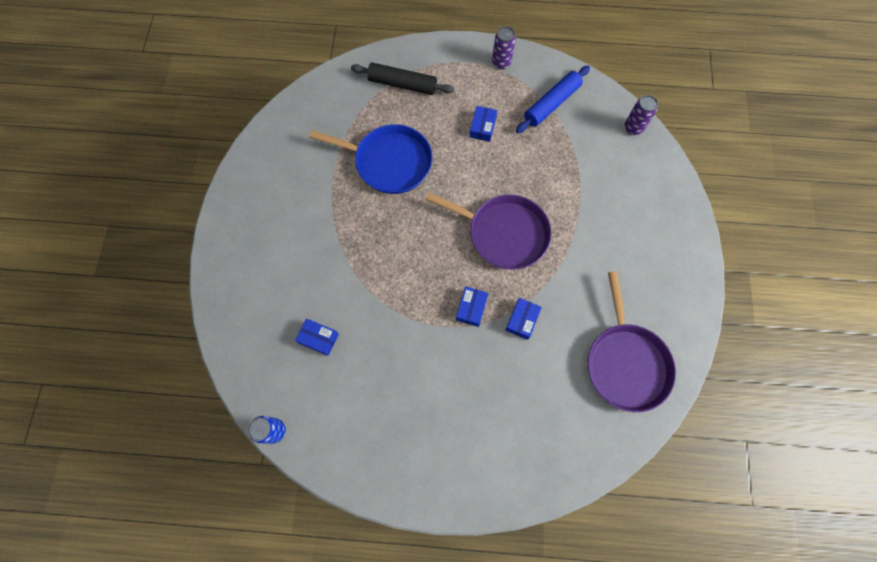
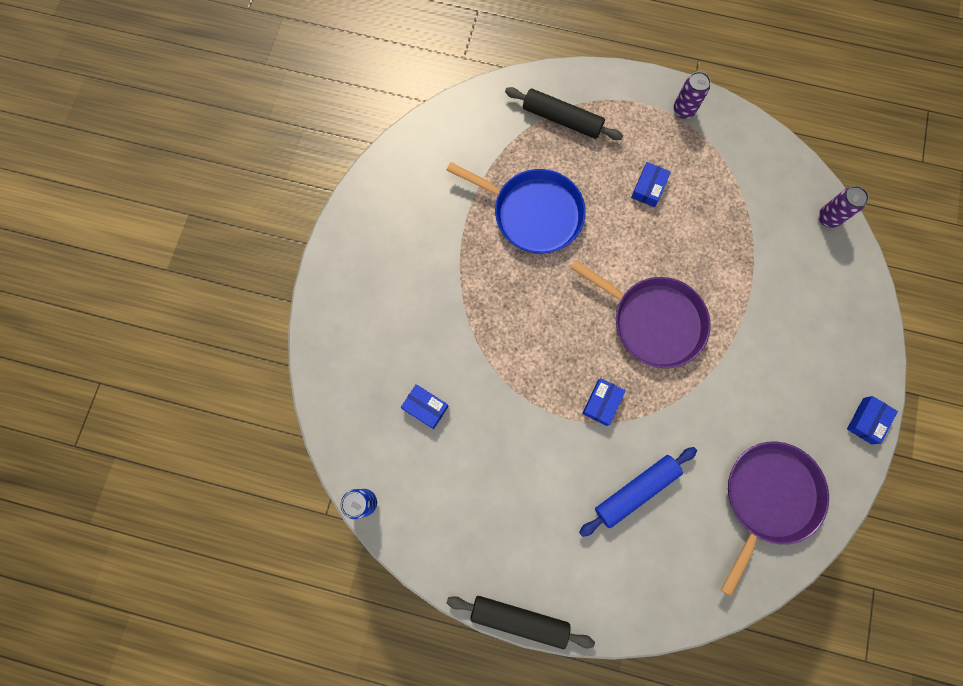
camera: 10 degrees right, 5 degrees up
(427, 509) = (519, 619): none -> black rolling pin
(522, 320) = (658, 427): blue box -> blue box (867, 421)
(551, 104) = (735, 172): blue rolling pin -> blue rolling pin (635, 491)
(626, 363) = (768, 497): purple pan -> purple pan turned 150 degrees counterclockwise

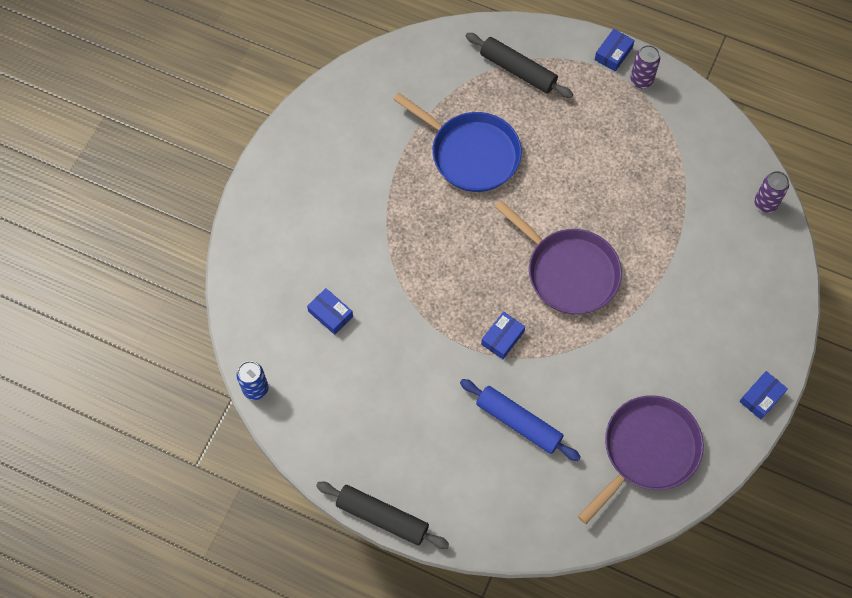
camera: 10 degrees right, 10 degrees down
(635, 491) = (518, 422): blue rolling pin -> blue rolling pin turned 60 degrees clockwise
(648, 188) = (590, 148): blue box -> blue box (613, 54)

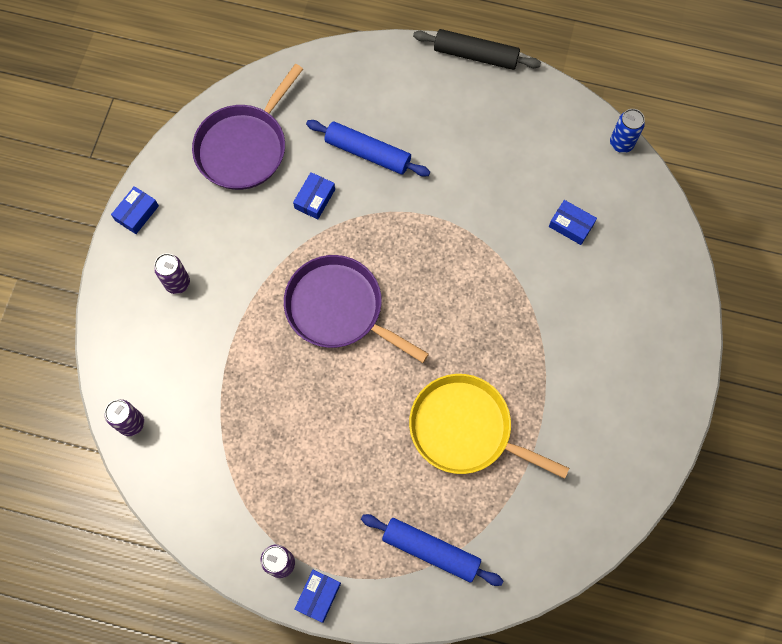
camera: 170 degrees right, 5 degrees up
(471, 153) = (465, 429): blue pan -> yellow pan
(502, 338) = (396, 229): blue box -> blue box (315, 199)
(518, 70) = (430, 550): black rolling pin -> blue rolling pin
(721, 320) = (177, 283): none -> purple can

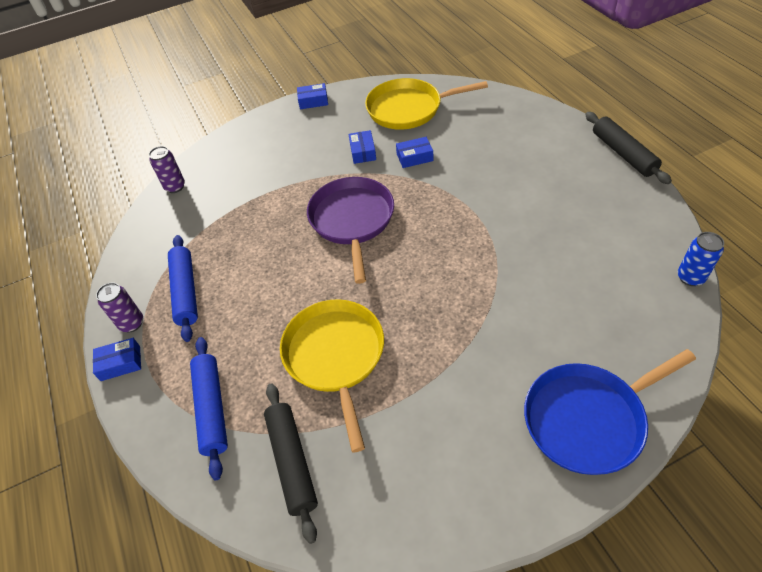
camera: 55 degrees right, 20 degrees down
(177, 283) = (287, 143): purple can -> none
(244, 147) = (408, 109): purple pan -> yellow pan
(368, 153) = (478, 157): blue rolling pin -> blue rolling pin (186, 291)
(526, 523) = (292, 461): none -> black rolling pin
(571, 225) = (579, 297): blue box -> blue box (362, 152)
(659, 314) = (588, 419): none -> blue pan

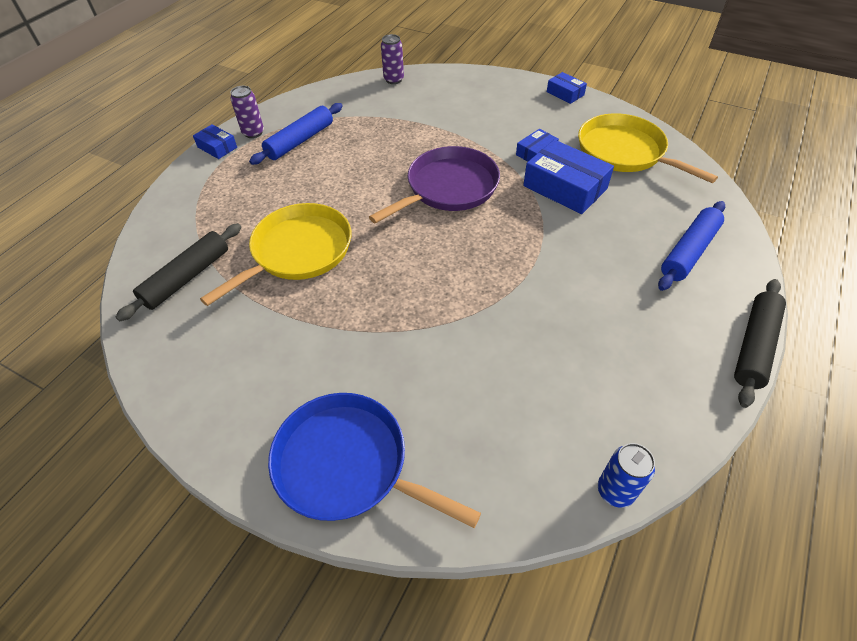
camera: 50 degrees right, 0 degrees up
(212, 408) = (207, 211): blue rolling pin -> blue rolling pin (689, 252)
(414, 157) = (565, 187): blue box -> blue box, size x1.87

